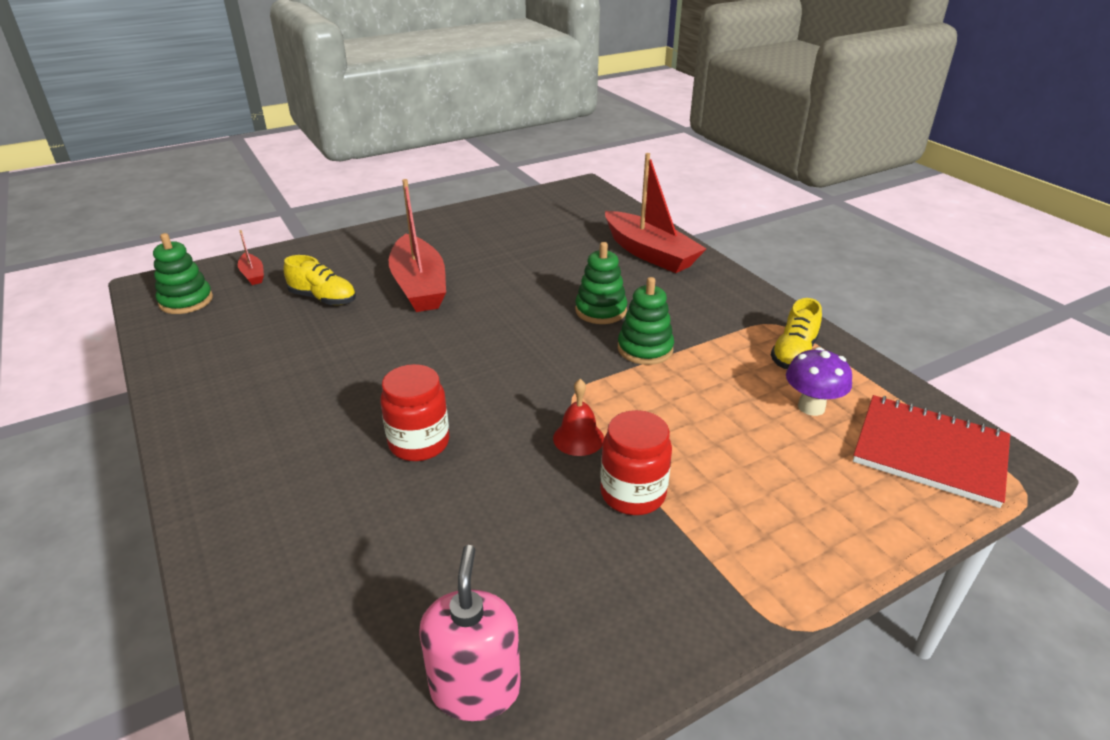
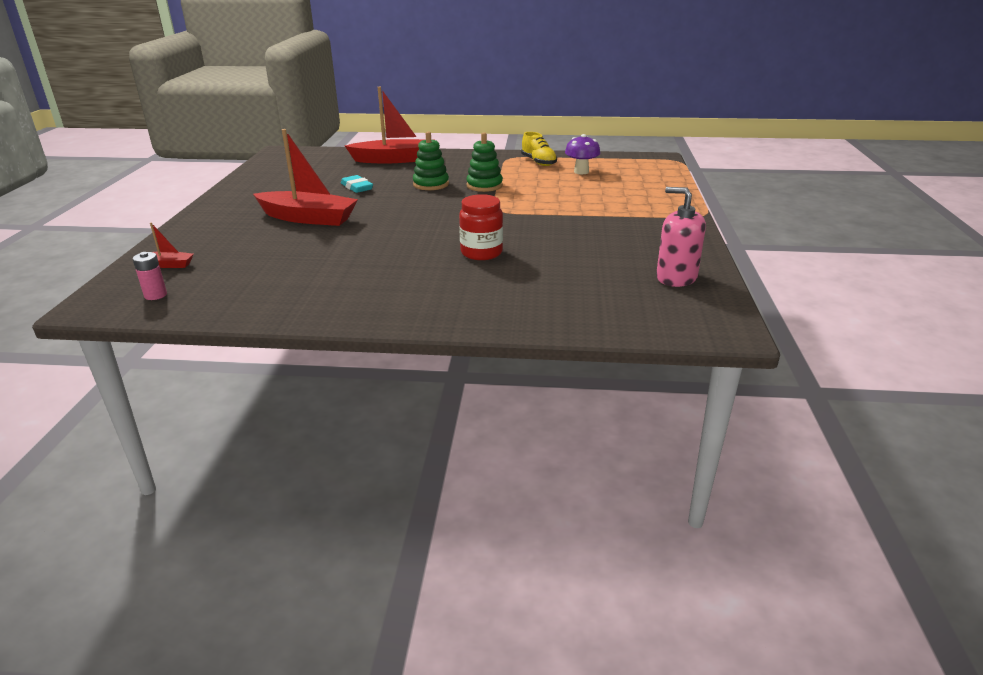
camera: 55 degrees left, 5 degrees down
(186, 301) = (155, 295): green stacking toy -> pink battery
(323, 299) = (262, 248): yellow shoe -> none
(535, 271) = (357, 187): none -> turquoise eraser
(578, 438) = (535, 217): red bell -> none
(633, 494) = (592, 218): red jar -> none
(929, 452) = (637, 165): red notebook -> none

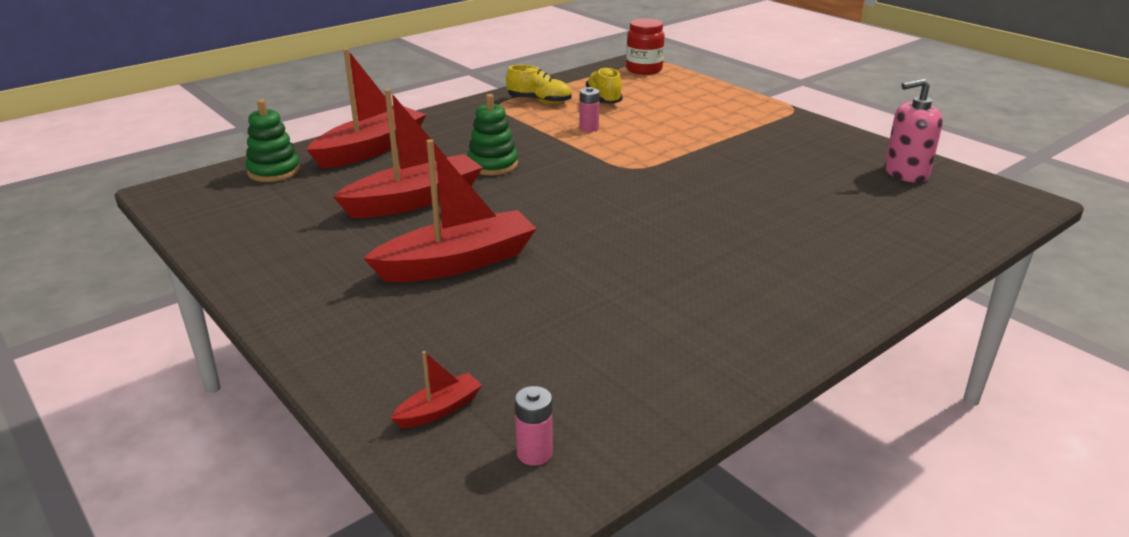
camera: 45 degrees left, 0 degrees up
(357, 187) = (414, 200): turquoise eraser -> red boat
(481, 253) = (728, 218): red jar -> red jar (644, 70)
(484, 185) = (552, 146): green stacking toy -> green stacking toy (274, 171)
(529, 184) = (589, 128): none -> pink battery
(581, 172) = (604, 99): purple mushroom -> yellow shoe

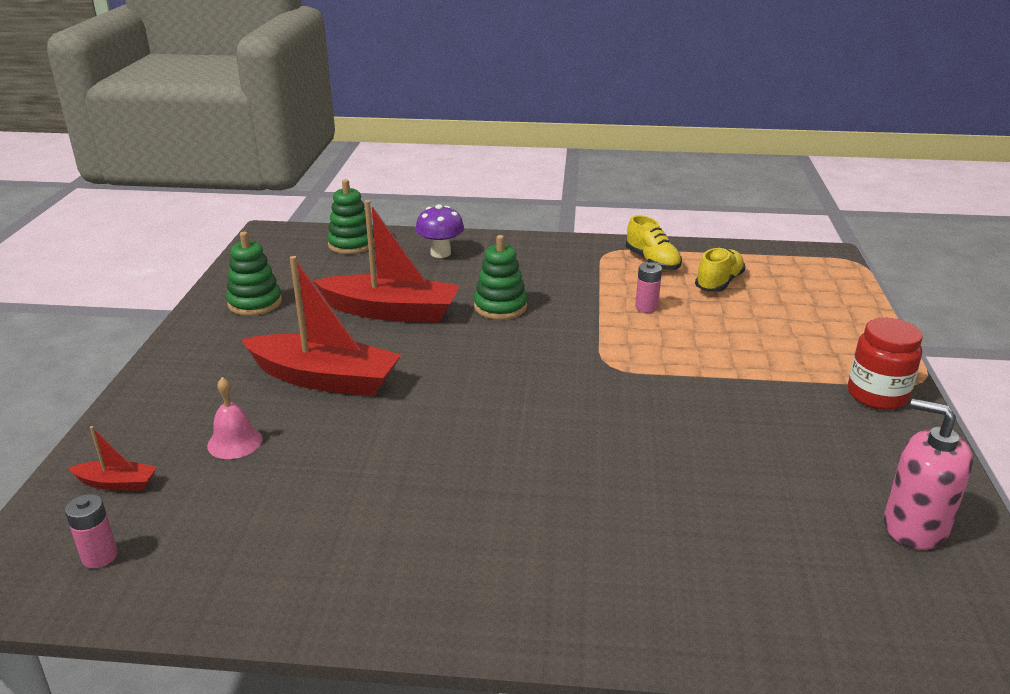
camera: 45 degrees right, 0 degrees up
(275, 244) = (255, 303): none -> green stacking toy
(371, 149) = (440, 253): red boat -> purple mushroom
(476, 333) = (235, 442): none -> pink bell
(644, 70) = (823, 267): red jar -> red jar (877, 395)

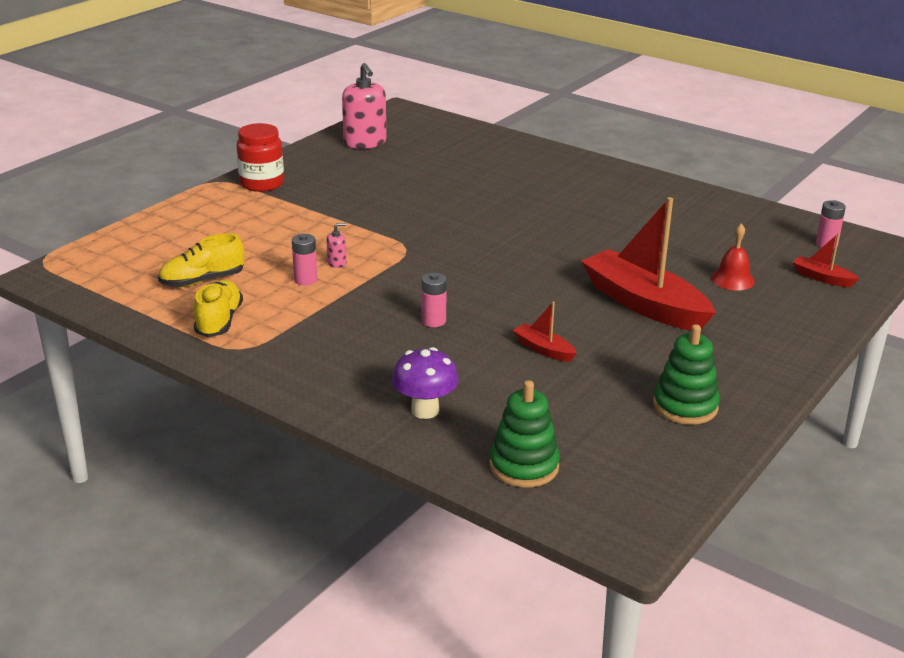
camera: 150 degrees left, 0 degrees up
(235, 442) = (732, 279): pink bell -> red bell
(391, 311) = (543, 349): red boat -> red boat, size x0.44
(500, 307) = (433, 321): green stacking toy -> pink battery
(646, 330) = (337, 263): none -> pink soap dispenser

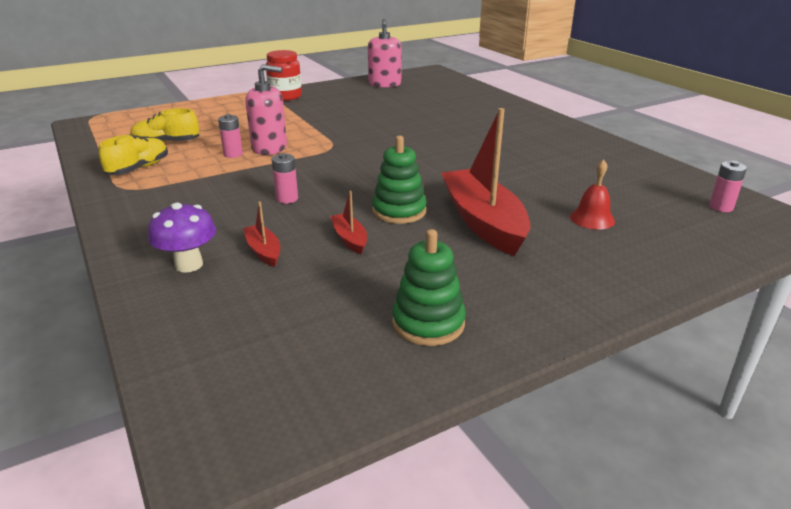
camera: 25 degrees right, 0 degrees up
(337, 263) = (269, 148): pink soap dispenser -> pink soap dispenser, size x2.30
(524, 466) = (205, 339): green stacking toy -> green stacking toy (399, 211)
(822, 278) = (692, 235): red boat -> red boat (263, 251)

